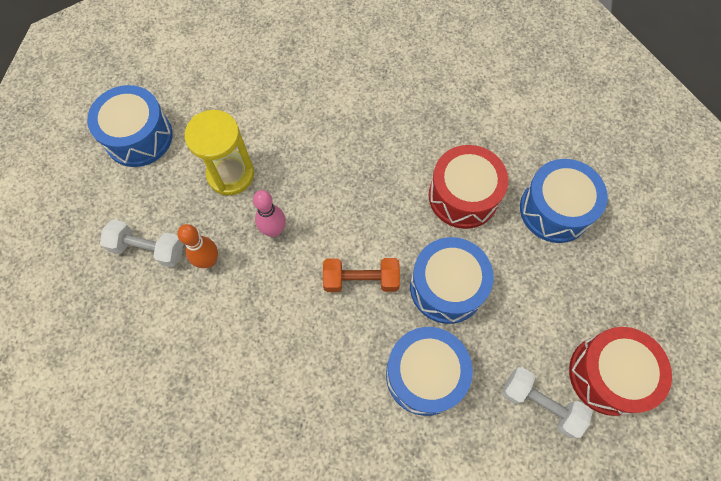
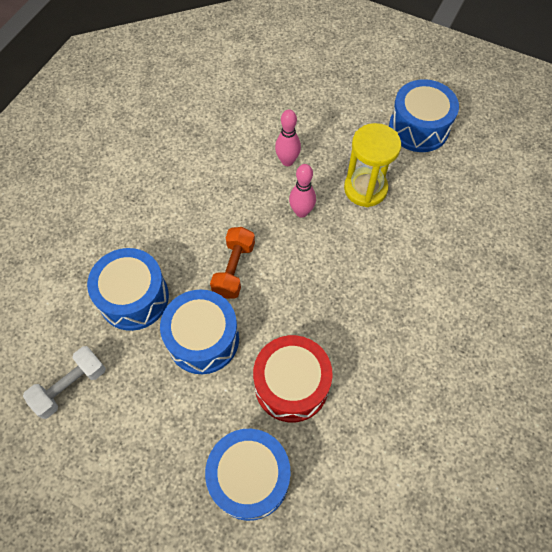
camera: 105 degrees right, 5 degrees down
(148, 249) = (310, 123): white dumbbell -> none
(208, 261) = (287, 161): orange bowling pin -> pink bowling pin
(608, 375) = (67, 461): red drum -> none

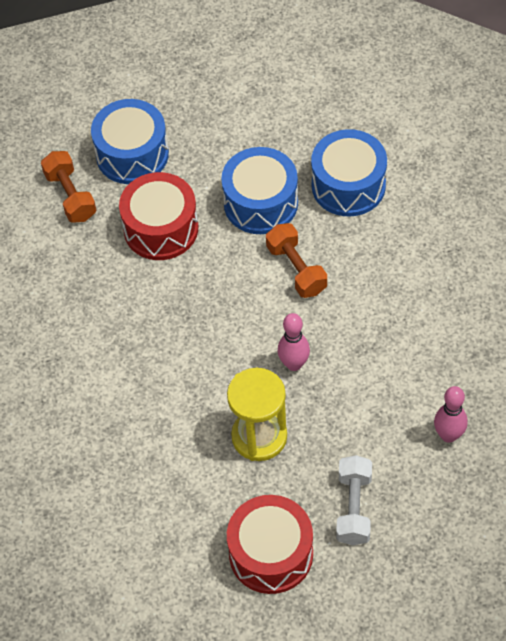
camera: 140 degrees right, 5 degrees down
(70, 386) = (318, 102): white dumbbell -> white dumbbell (354, 507)
(287, 161) = (360, 401): pink bowling pin -> pink bowling pin (448, 435)
(333, 484) = (70, 196): none -> orange dumbbell
(419, 128) = (271, 554): blue drum -> red drum

